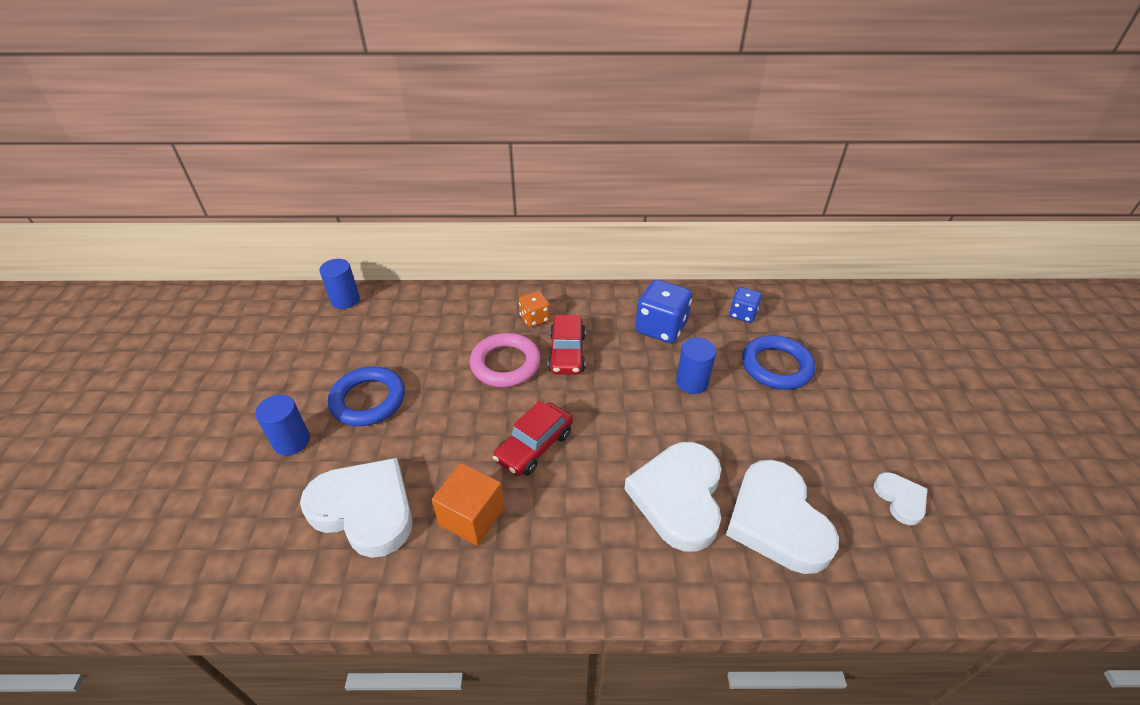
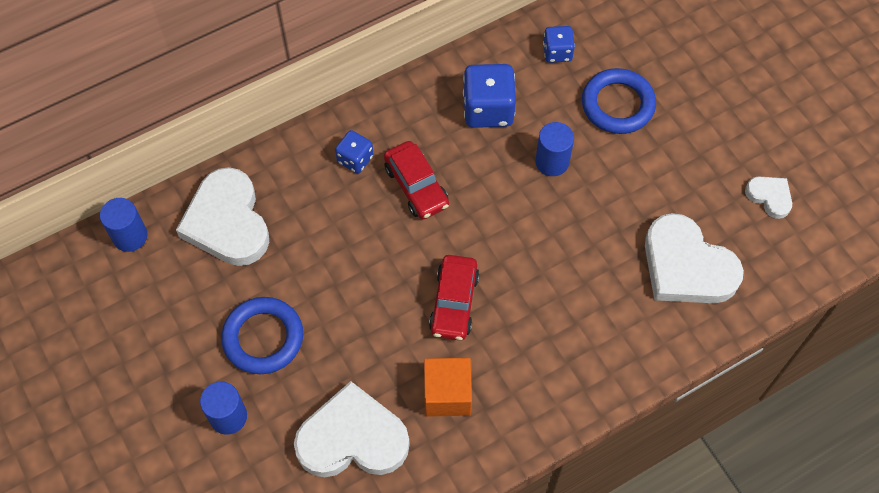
camera: 30 degrees left, 20 degrees up
(505, 364) = (365, 229): pink ring -> none
(534, 318) = (355, 159): orange dice -> blue dice
(678, 497) = (602, 286): white heart -> white heart (227, 222)

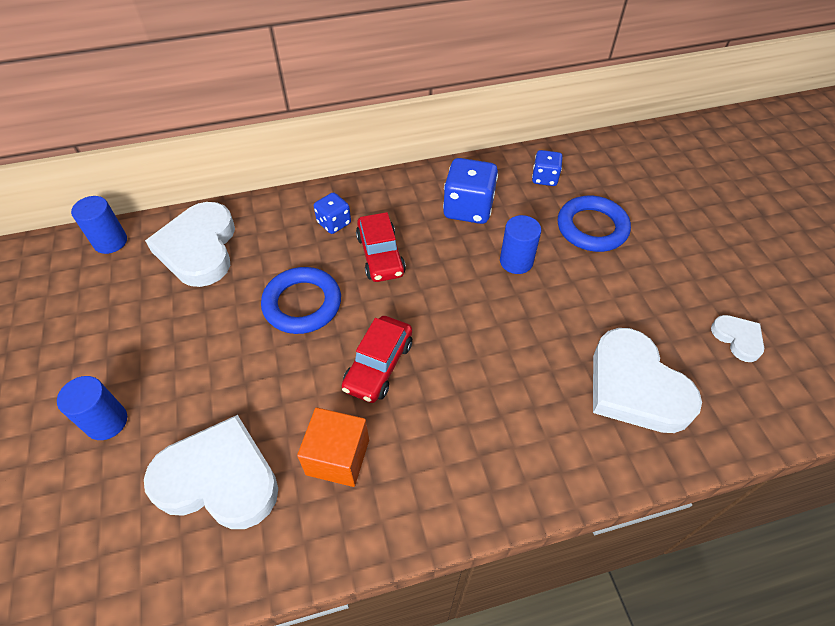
camera: 15 degrees right, 10 degrees down
(263, 338) = (179, 354): blue ring -> blue ring (302, 304)

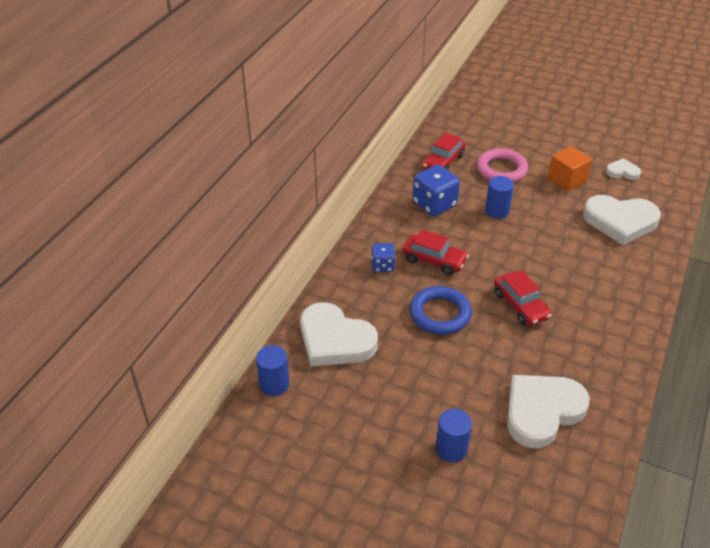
camera: 50 degrees left, 10 degrees down
(338, 457) = (569, 354): orange cube -> orange cube (567, 180)
(544, 178) = (443, 162): blue dice -> red car
(592, 228) = (501, 169): blue ring -> pink ring

